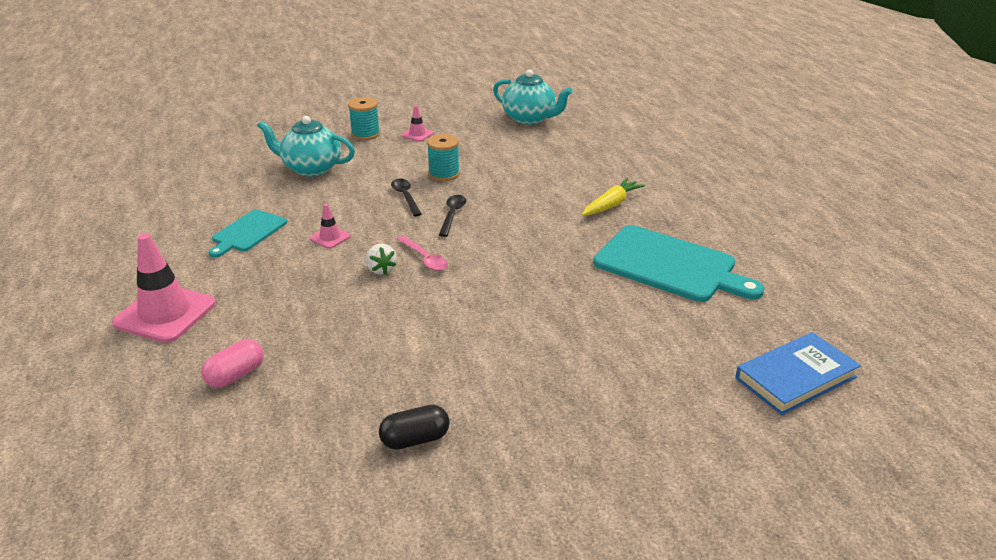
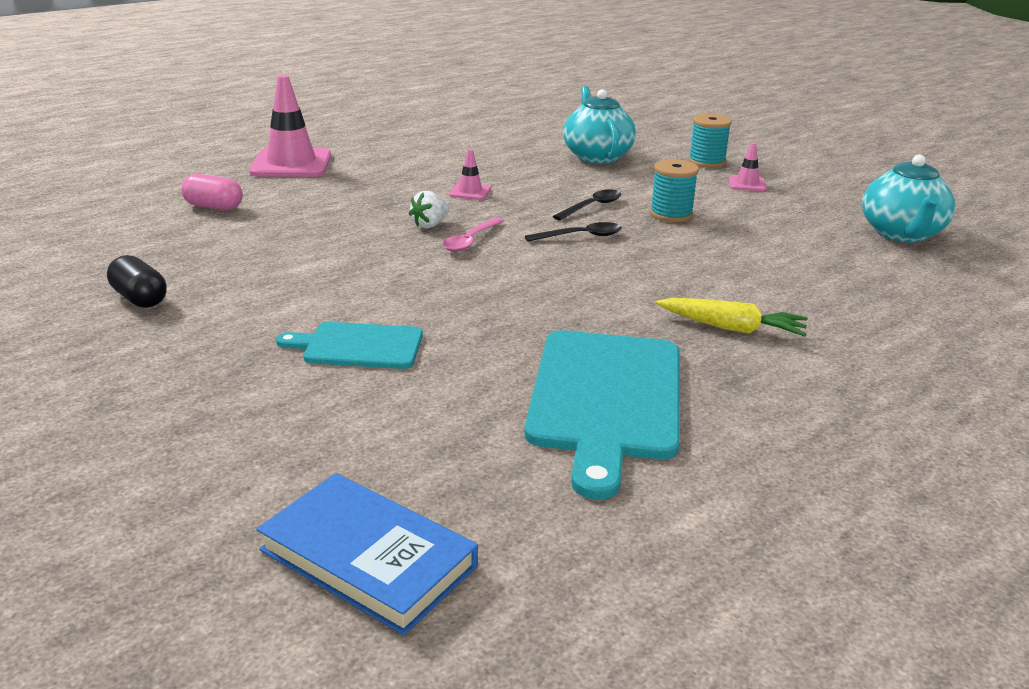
camera: 65 degrees right, 5 degrees down
(248, 232) = (446, 160): turquoise cutting board -> turquoise cutting board (358, 346)

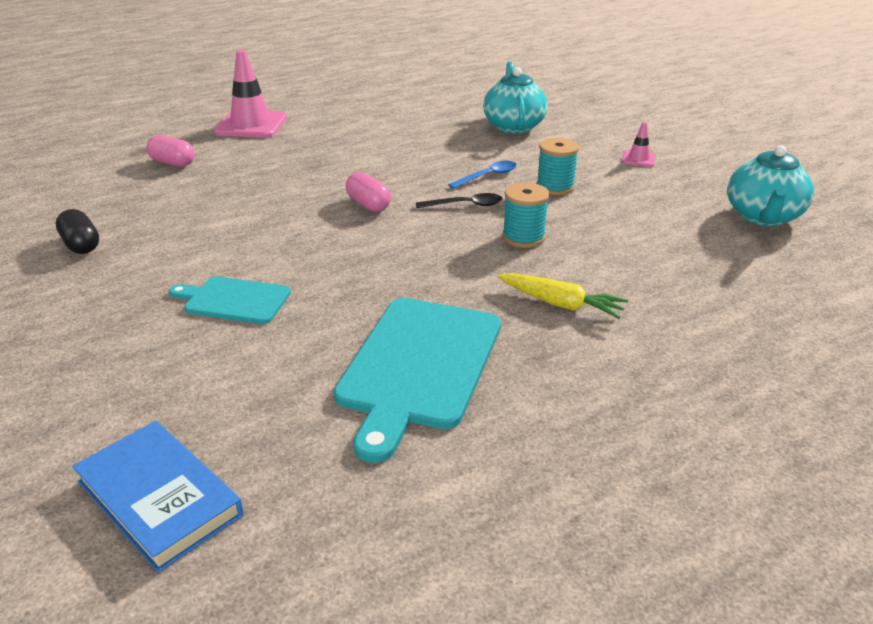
camera: 10 degrees right, 5 degrees up
(430, 225) = (341, 188): white strawberry -> none
(470, 192) = (388, 157): pink traffic cone -> none
(470, 240) = (368, 205): pink spoon -> pink capsule
(592, 207) = (488, 176): black spoon -> blue spoon
(706, 162) = (611, 135): turquoise spool -> turquoise spool (523, 237)

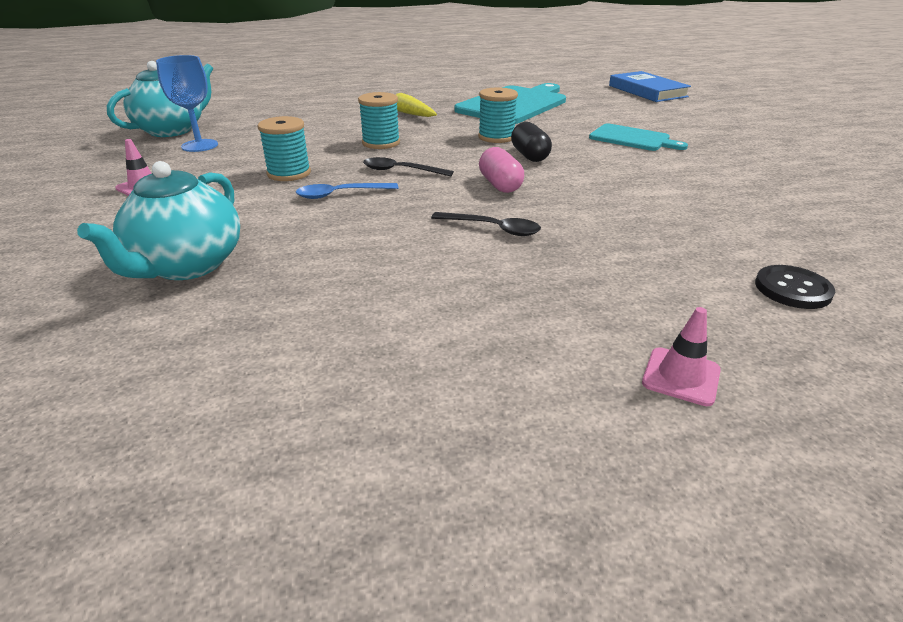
camera: 160 degrees left, 0 degrees up
(81, 245) = (810, 190): black capsule -> black capsule (529, 156)
(173, 163) = (792, 289): pink capsule -> black button
(251, 125) = (681, 376): pink traffic cone -> pink traffic cone, size x0.47
(357, 169) = (492, 229): none -> black spoon
(404, 271) = (496, 137): none -> turquoise spool
(689, 202) = (199, 145): none -> blue goblet

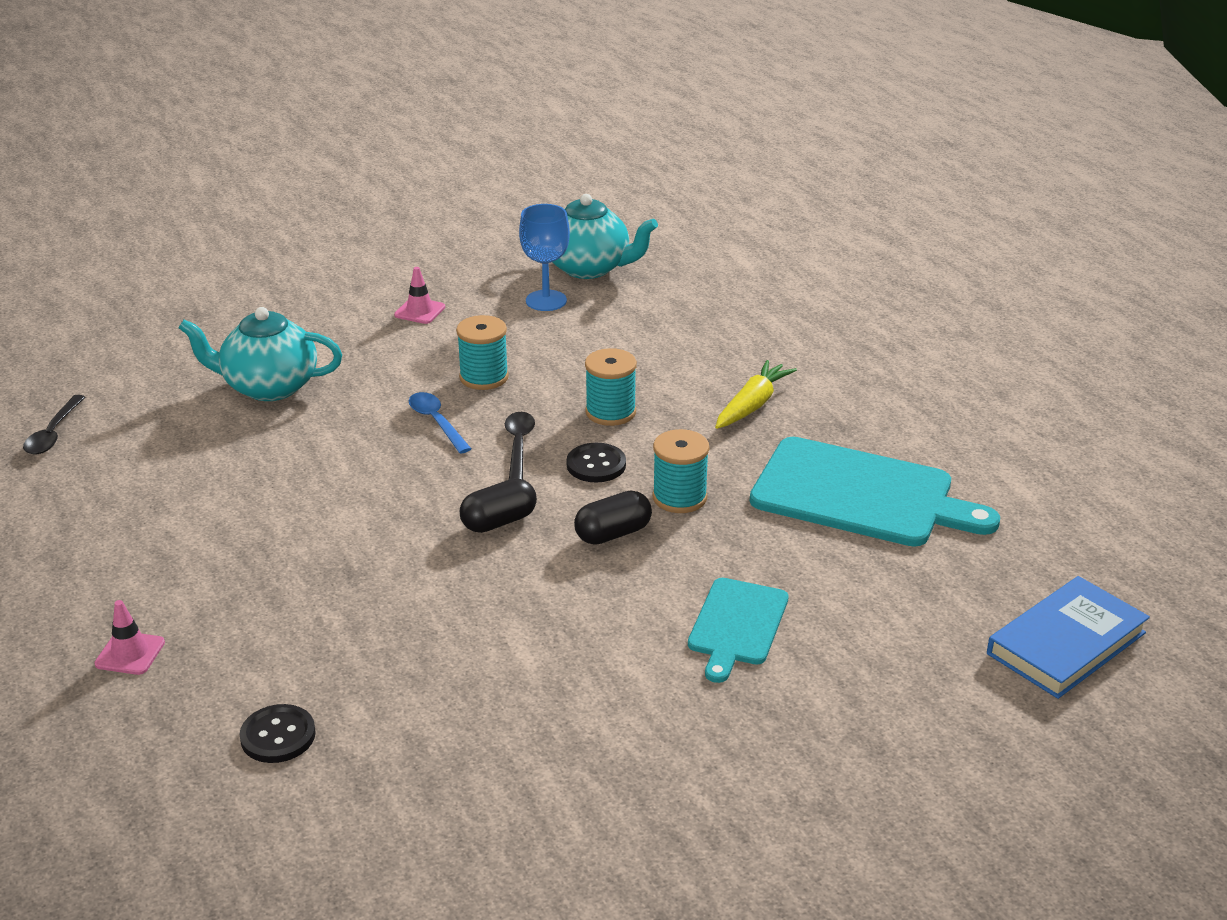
camera: 75 degrees right, 0 degrees up
(444, 152) = (596, 465): none -> black button
(492, 229) = (376, 531): black spoon -> black spoon (53, 433)
(500, 185) = (499, 521): pink capsule -> black capsule

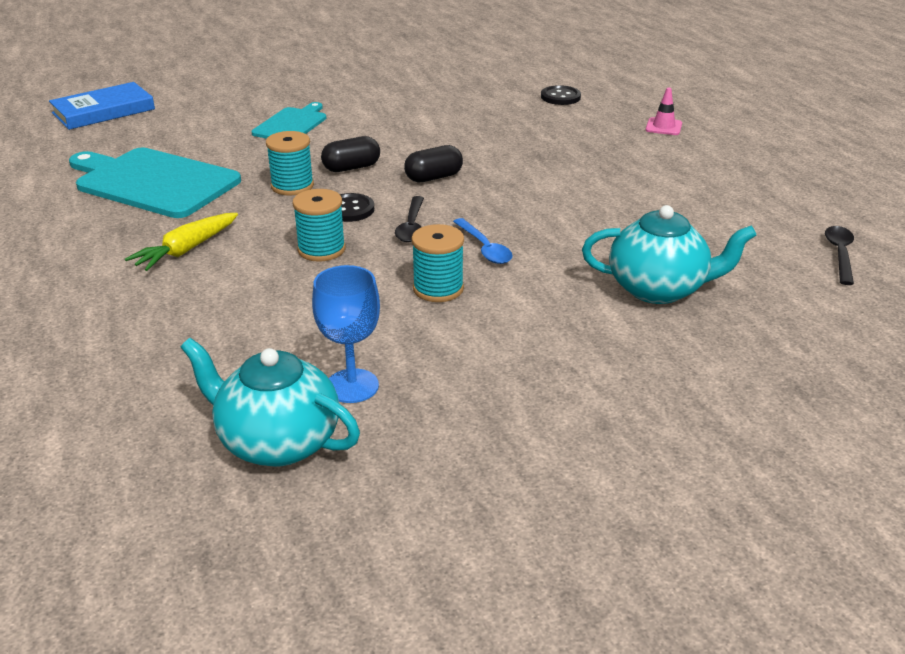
camera: 175 degrees left, 0 degrees up
(420, 311) = (513, 378): pink traffic cone -> none

